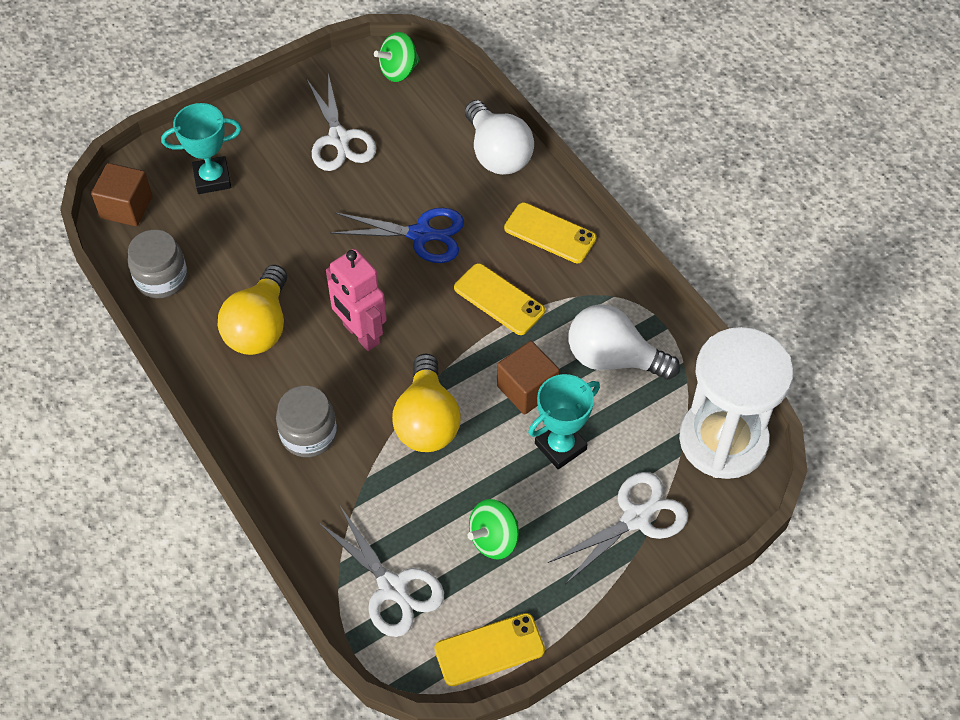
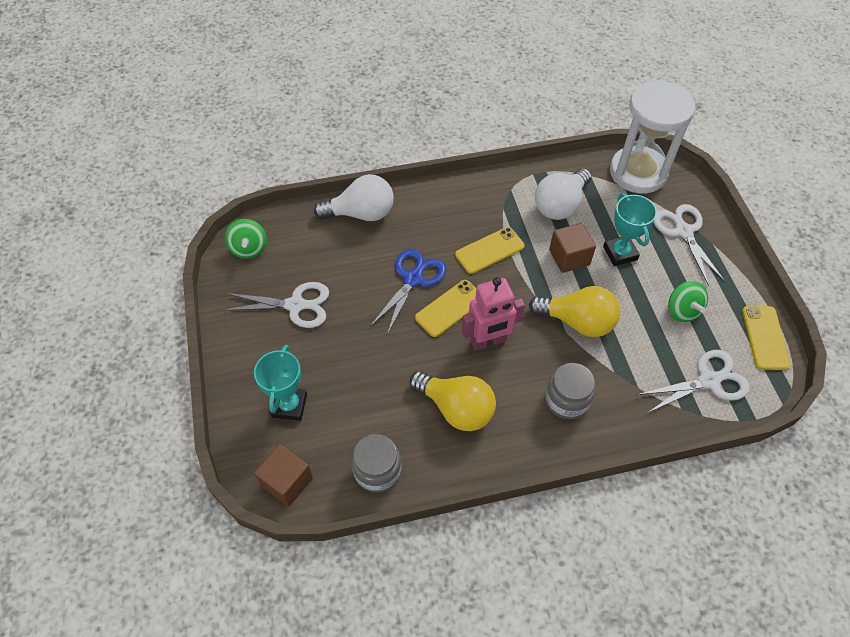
camera: 70 degrees left, 0 degrees up
(550, 233) = (445, 206): yellow phone -> yellow phone (450, 308)

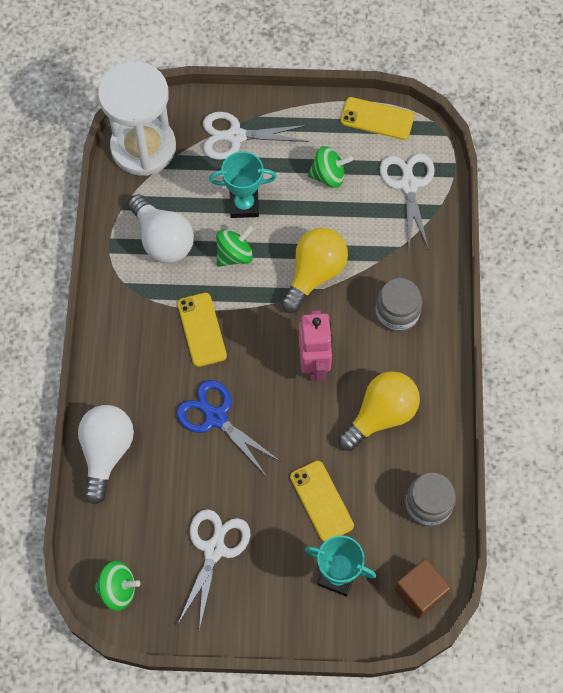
camera: 75 degrees left, 10 degrees up
(450, 308) = (264, 390): yellow phone -> yellow phone (321, 501)
(569, 257) = (234, 255): brown cube -> green spinning top

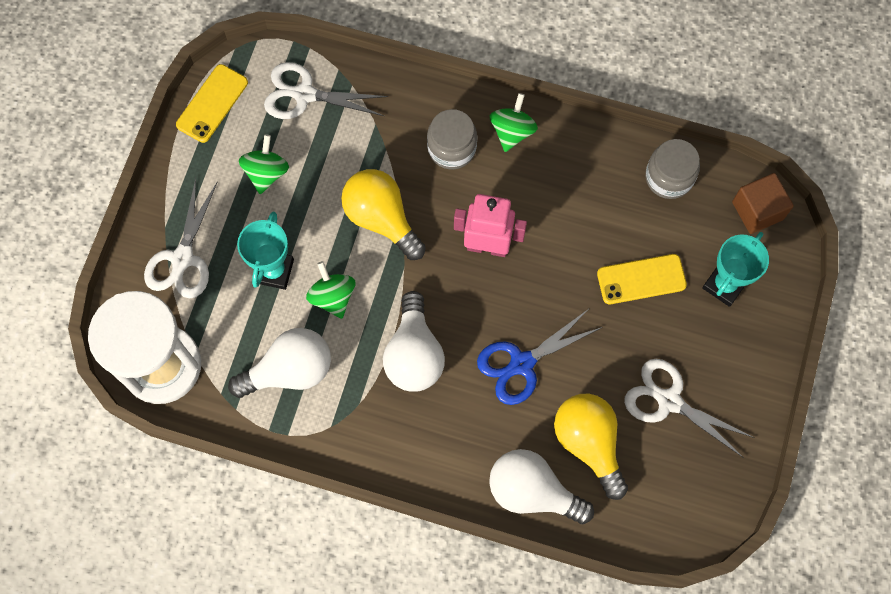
camera: 75 degrees left, 5 degrees up
(118, 589) = (691, 512): green spinning top -> green spinning top (512, 131)
(201, 330) = (414, 354): yellow phone -> white light bulb
(381, 415) = (562, 195): yellow light bulb -> yellow light bulb (589, 443)

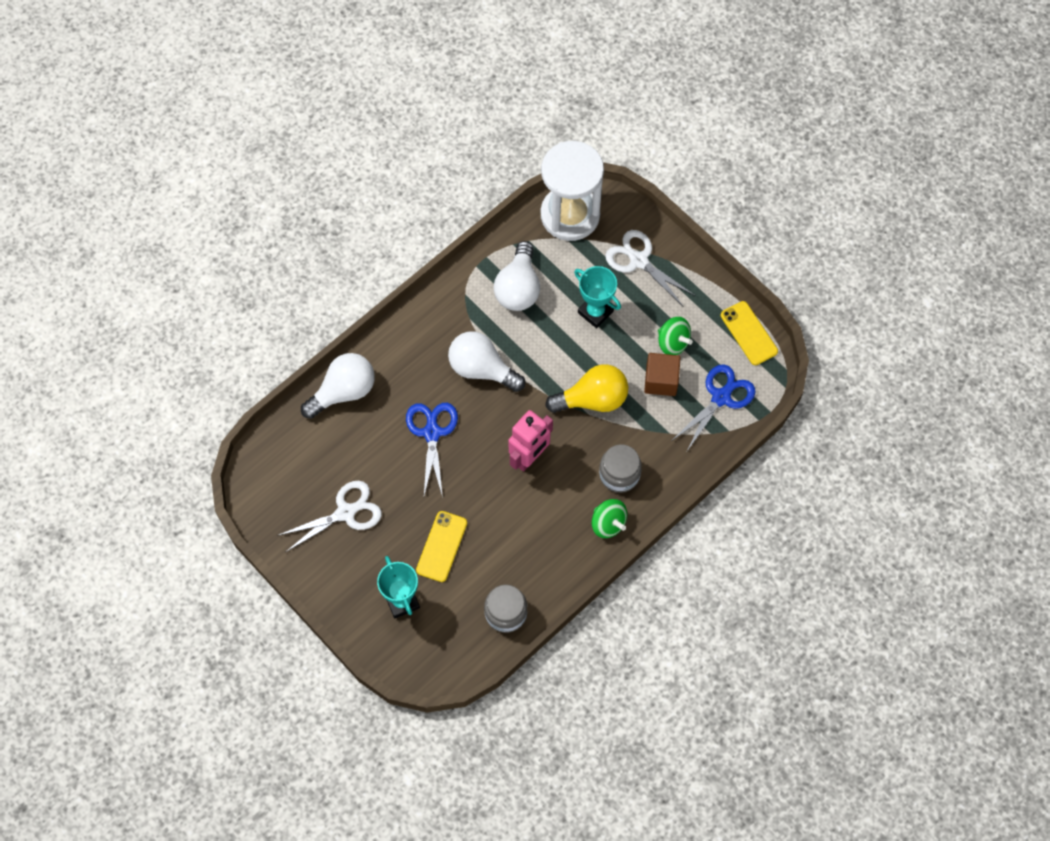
camera: 120 degrees right, 5 degrees down
(304, 94) = (721, 397): white scissors -> blue scissors
(333, 296) = (554, 339): green spinning top -> none
(589, 443) = (351, 444): yellow light bulb -> none
(757, 210) = (442, 661): brown cube -> brown cube (661, 380)

